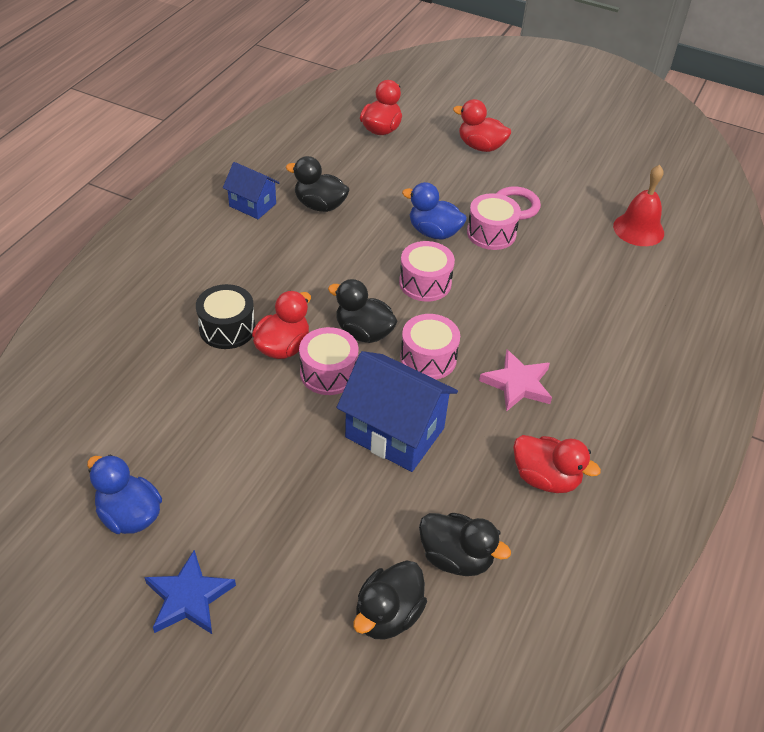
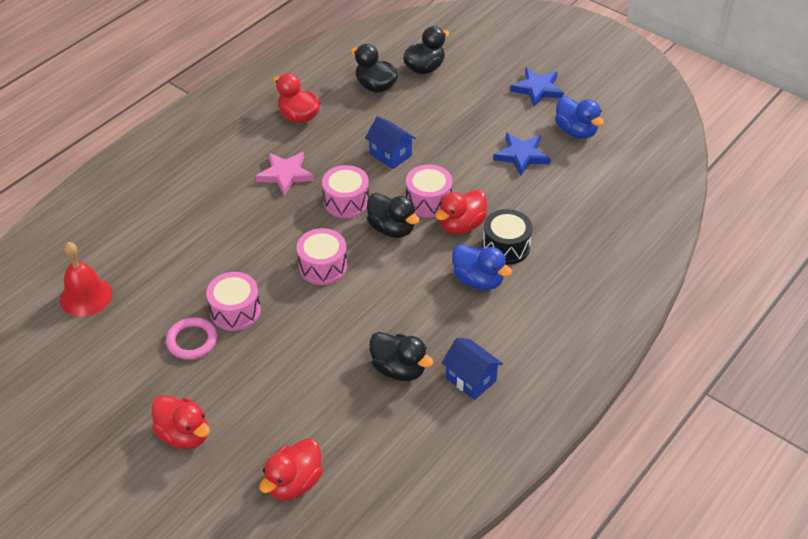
camera: 165 degrees left, 0 degrees up
(212, 458) = (521, 156): none -> blue star
(395, 433) = (390, 155): blue house -> blue house, size x0.58
(434, 232) = (292, 319): blue duck -> blue duck (478, 280)

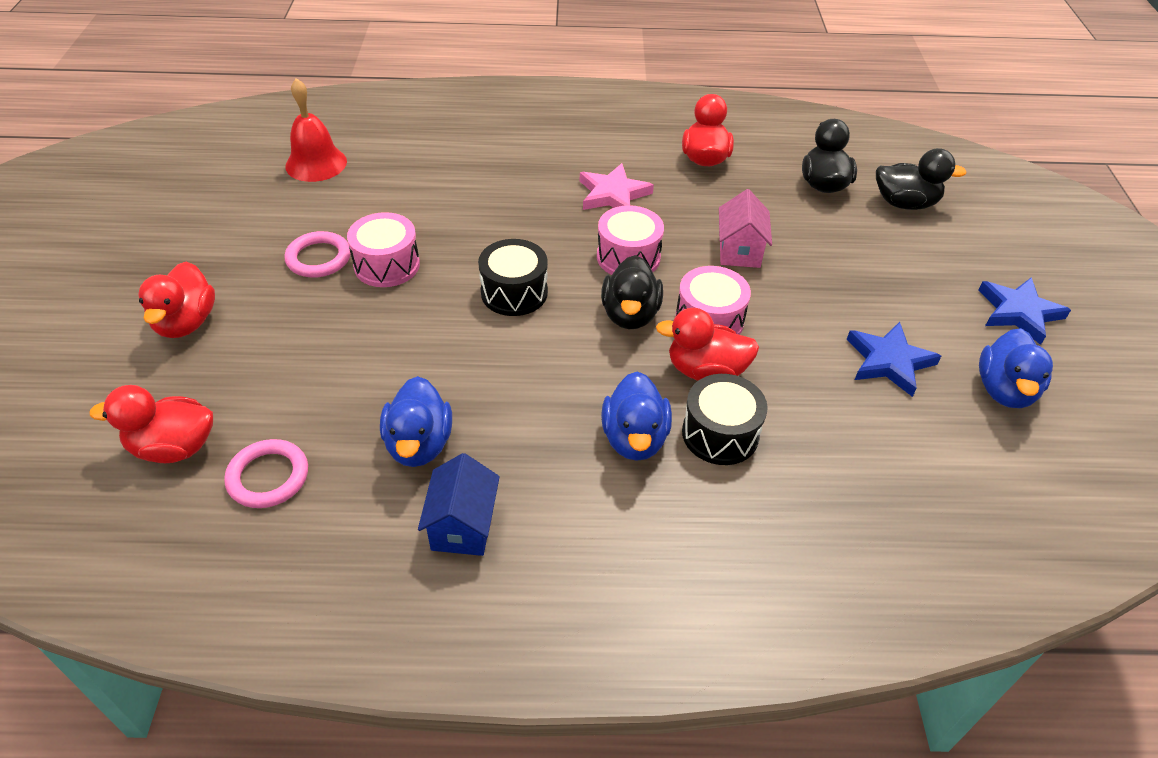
camera: 50 degrees right, 0 degrees up
(323, 266) = (514, 292): pink drum -> black drum
(360, 447) = (268, 477): none -> pink ring
(390, 155) = (739, 251): blue house -> pink house
(399, 369) = (419, 444): black duck -> blue duck

